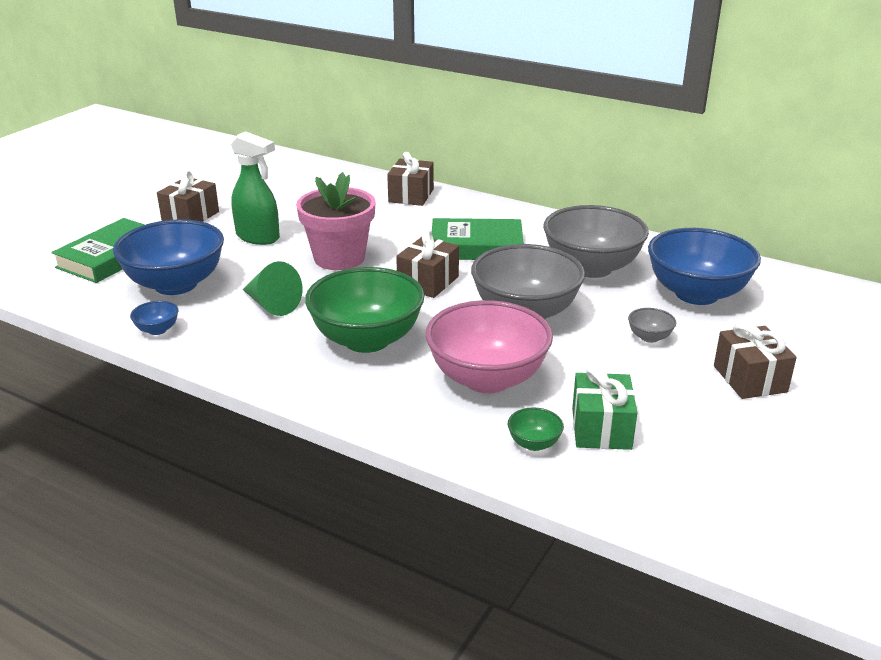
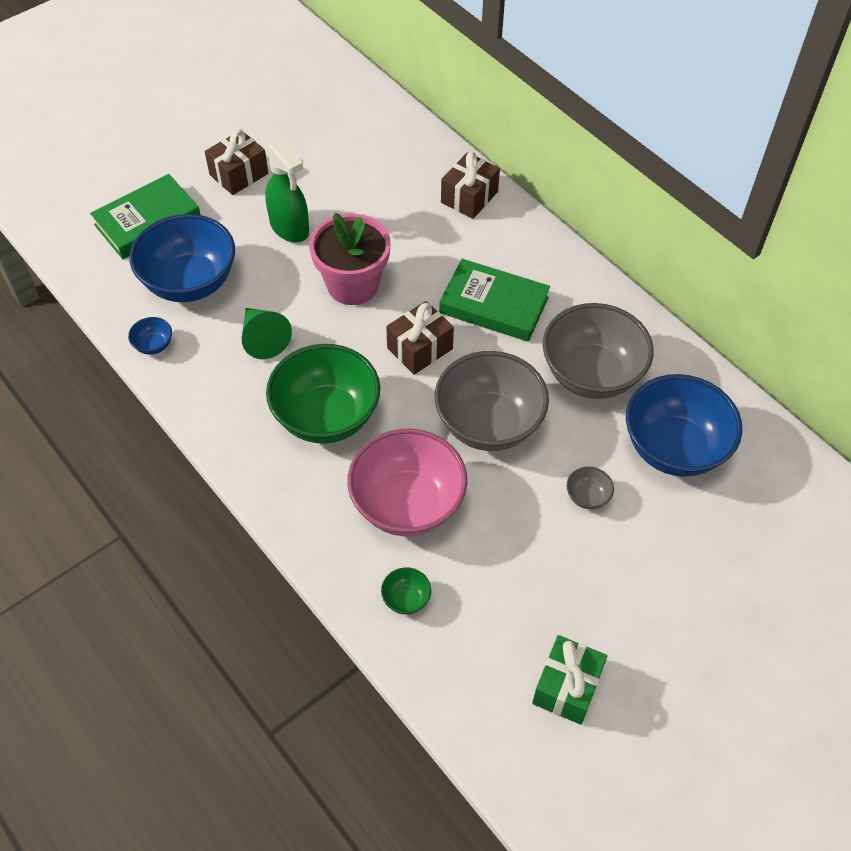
camera: 20 degrees right, 25 degrees up
(601, 428) = (473, 601): green gift -> green gift (567, 687)
(749, 379) = (647, 585): brown gift -> none

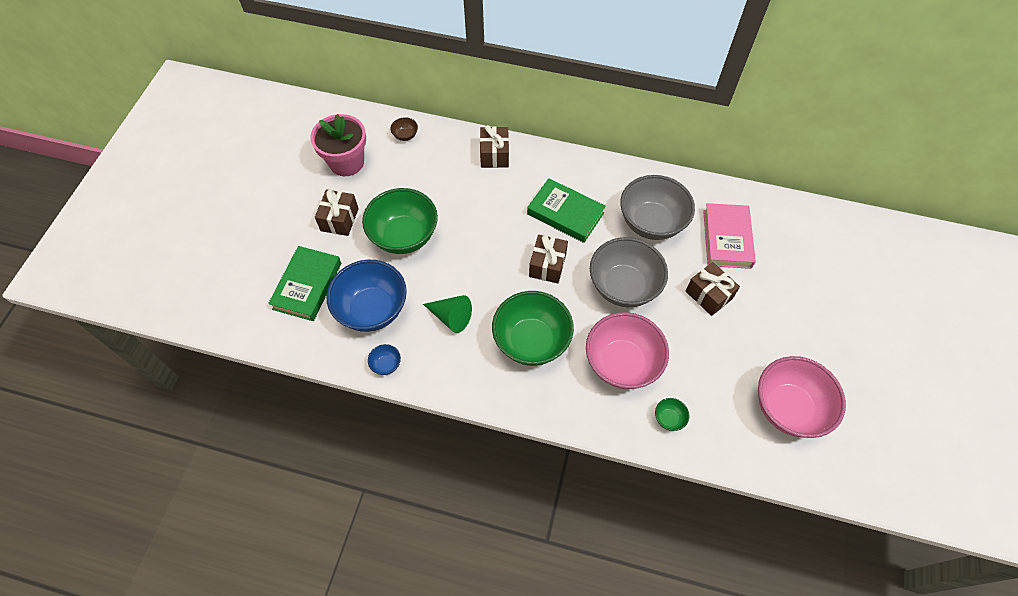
camera: 35 degrees left, 5 degrees up
(290, 228) = (404, 236): green spray bottle -> green bowl
(352, 285) = (474, 250): pink flower pot -> pink flower pot (346, 162)
(387, 125) = (405, 135): none -> brown bowl
(494, 305) = (565, 213): green book -> green book turned 45 degrees clockwise
(567, 687) = (788, 408): green gift -> pink bowl
(587, 497) = (708, 295): grey bowl -> brown gift
(673, 448) = (726, 239): blue bowl -> pink book

